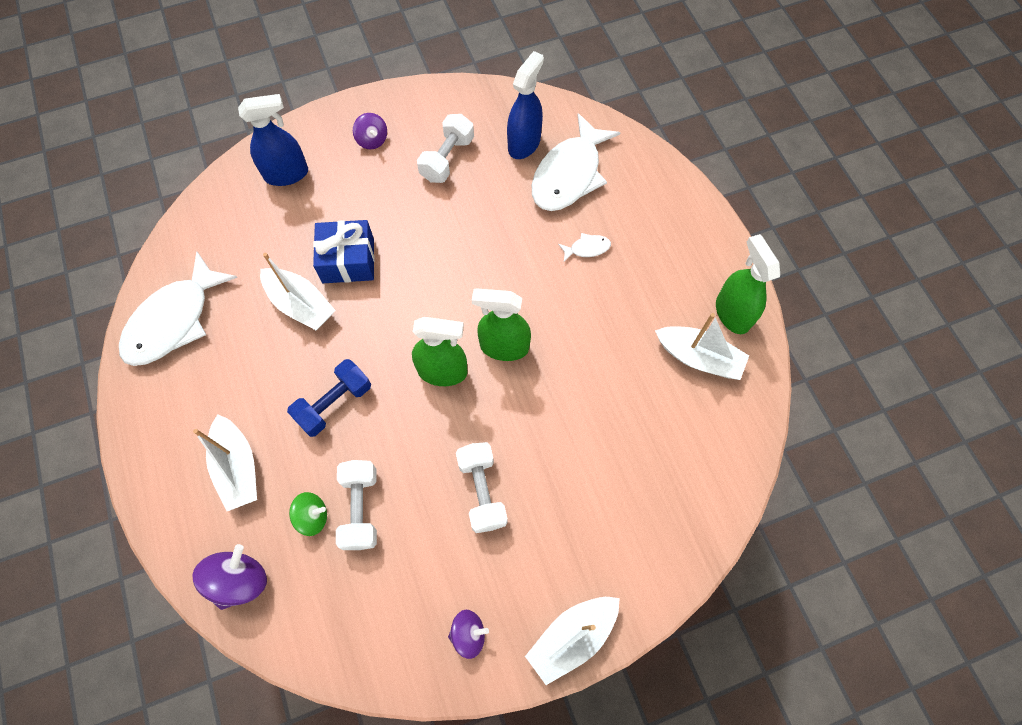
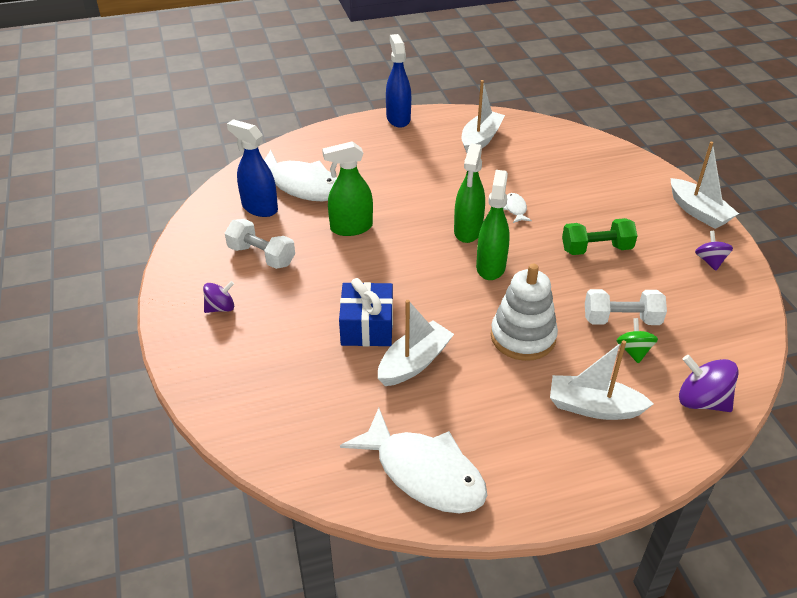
camera: 85 degrees left, 25 degrees down
(238, 468) = (593, 407): white boat -> white boat turned 150 degrees counterclockwise
(287, 174) = (245, 377): blue spray bottle -> blue spray bottle (398, 118)
(334, 403) = (523, 337): blue dumbbell -> white stacking toy
(482, 491) = (596, 249): white dumbbell -> green dumbbell
(587, 248) = (378, 181): white fish -> white fish (515, 209)
(732, 313) = (445, 122): green spray bottle -> green spray bottle (351, 228)

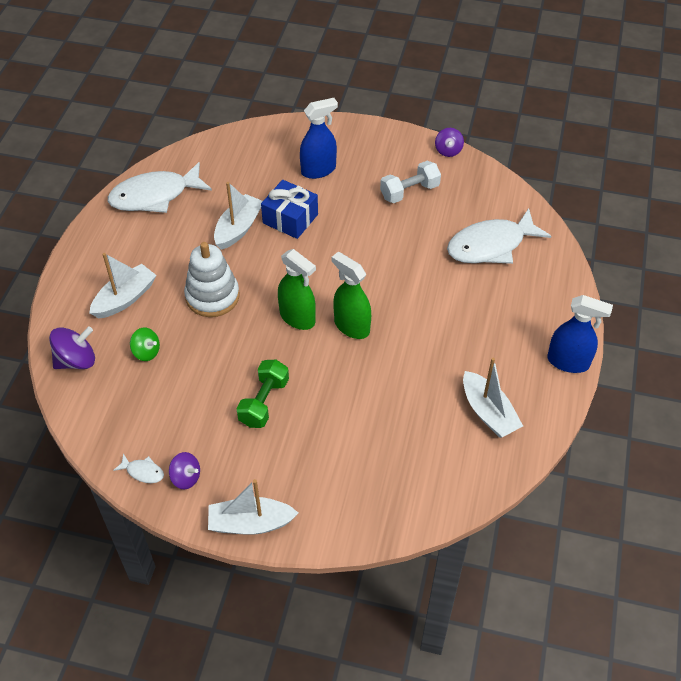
camera: 120 degrees right, 10 degrees up
(220, 308) = (366, 155): purple spinning top -> purple spinning top (448, 150)
(259, 208) = (473, 209): blue spray bottle -> blue spray bottle (318, 170)
(351, 228) = (408, 254): green spray bottle -> none
(414, 362) = (238, 228): white boat -> white boat turned 135 degrees counterclockwise
(515, 209) = (358, 376): white fish -> white fish (143, 472)
(621, 320) = (179, 365): white dumbbell -> none

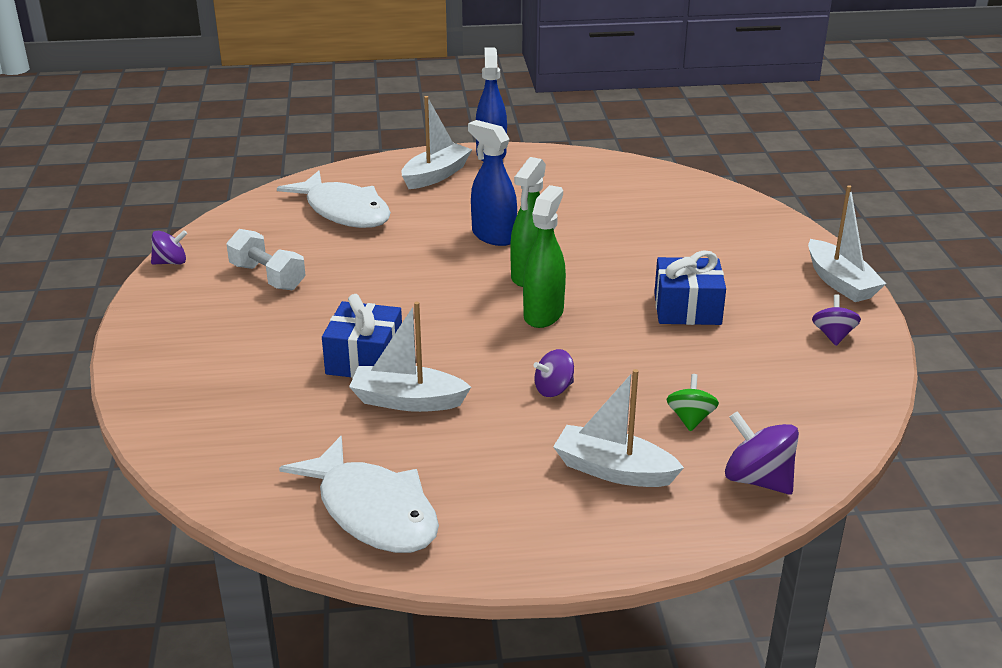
camera: 110 degrees left, 20 degrees down
(143, 472) = (858, 367): white fish -> none
(212, 296) = (553, 389): white stacking toy -> purple spinning top
(264, 402) = (687, 309): green dumbbell -> blue gift
(318, 170) = (246, 357): blue spray bottle -> blue spray bottle (493, 236)
(488, 412) = (586, 183): white boat -> white boat (436, 175)

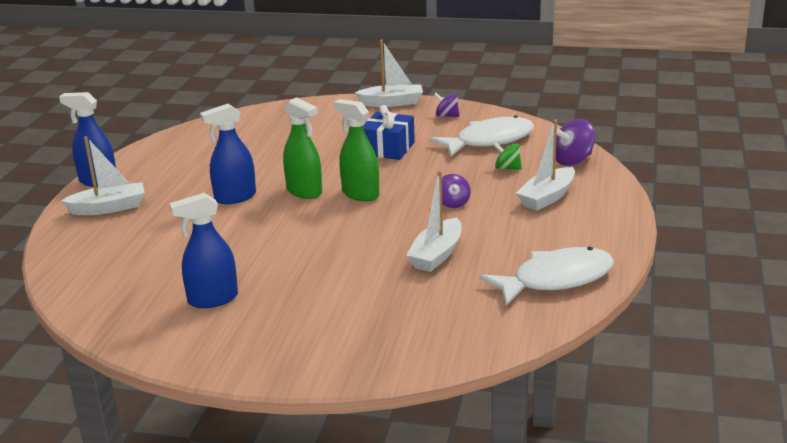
camera: 70 degrees left, 5 degrees down
(171, 262) = (140, 349): purple spinning top -> none
(267, 277) = (212, 299): white dumbbell -> blue spray bottle
(344, 211) = (130, 254): white fish -> white fish (489, 141)
(364, 359) = (372, 266): blue gift -> none
(436, 175) = (109, 208): white boat -> white boat turned 105 degrees clockwise

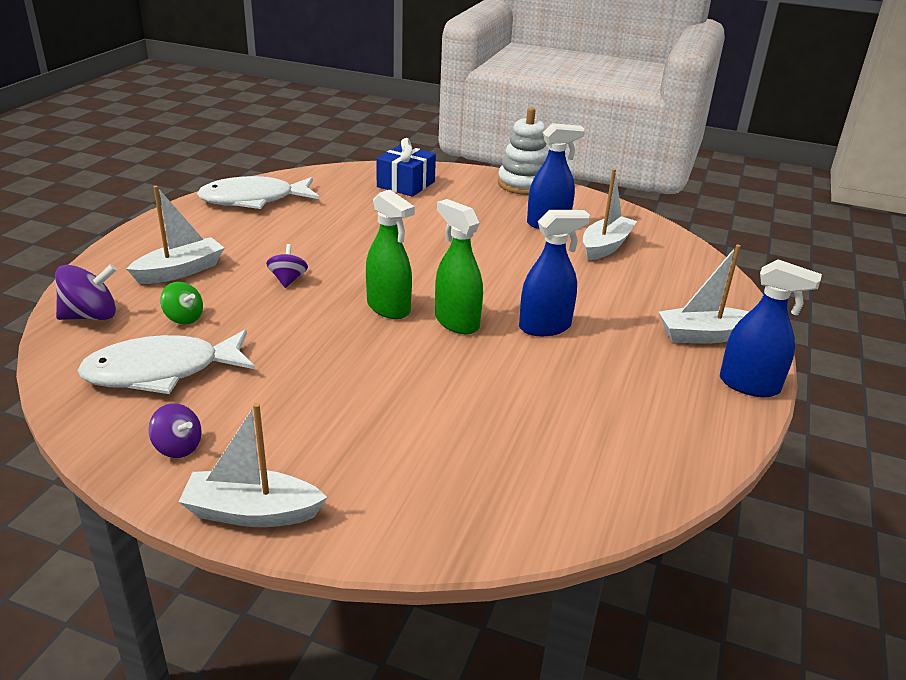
camera: 175 degrees left, 5 degrees up
(234, 362) = (524, 184): none -> white stacking toy
(388, 149) = (319, 380): blue gift -> blue gift (406, 184)
(436, 255) = (340, 231): white boat -> white boat (605, 246)

